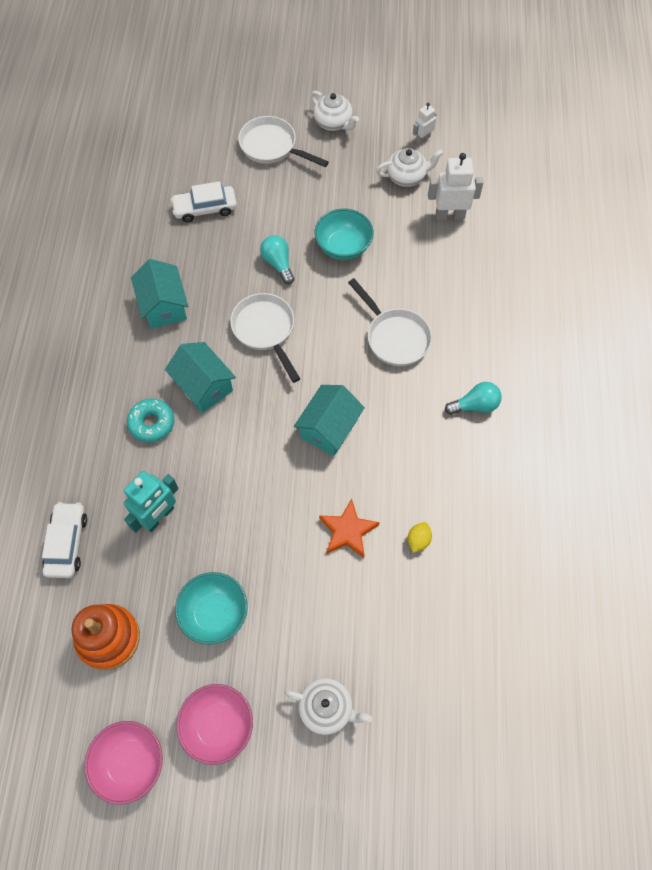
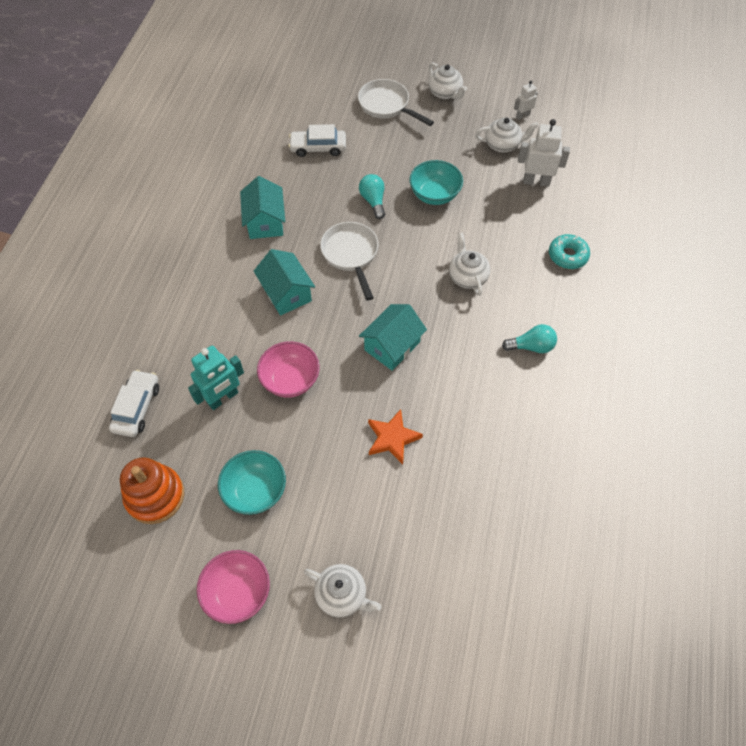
camera: 10 degrees right, 5 degrees down
(130, 763) = (150, 611): pink bowl -> pink bowl (290, 380)
(152, 423) = (234, 318): turquoise donut -> turquoise donut (567, 256)
(395, 337) = (467, 277): white pan -> white teapot
(418, 540) = (457, 457): yellow lemon -> none

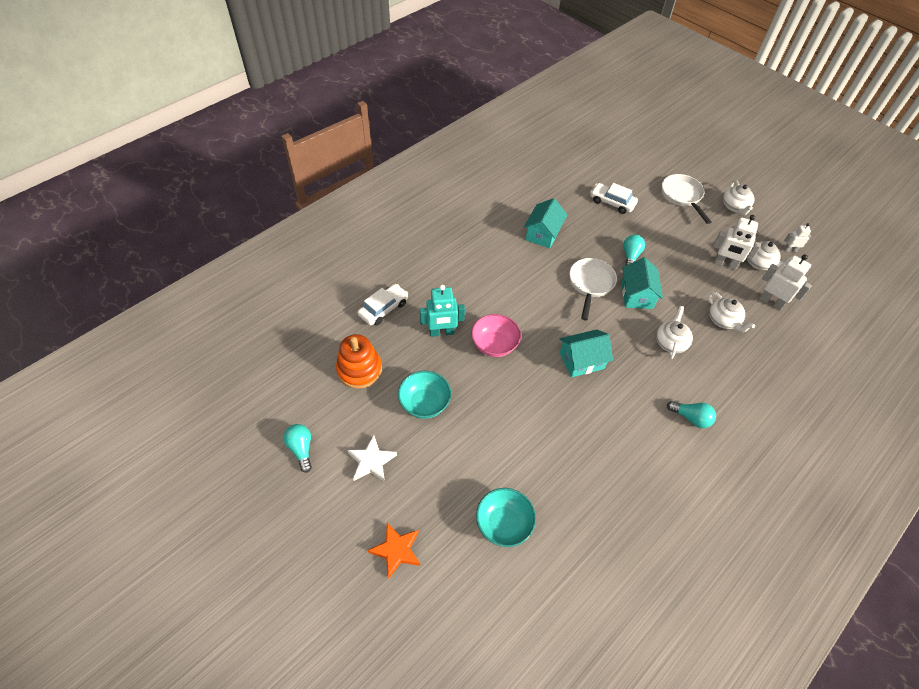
camera: 30 degrees right, 5 degrees down
(146, 629) = (301, 449): none -> turquoise light bulb
(237, 592) = (371, 461): pink bowl -> white star
(286, 293) = (528, 287): turquoise house -> turquoise house (637, 295)
(342, 595) = (438, 506): white teapot -> white teapot (723, 321)
(392, 438) = (541, 423): orange star -> orange star (396, 550)
(434, 195) = (680, 273): turquoise bowl -> turquoise bowl (503, 524)
(471, 162) = (724, 264): none -> white robot
(567, 256) = (764, 368): turquoise donut -> none

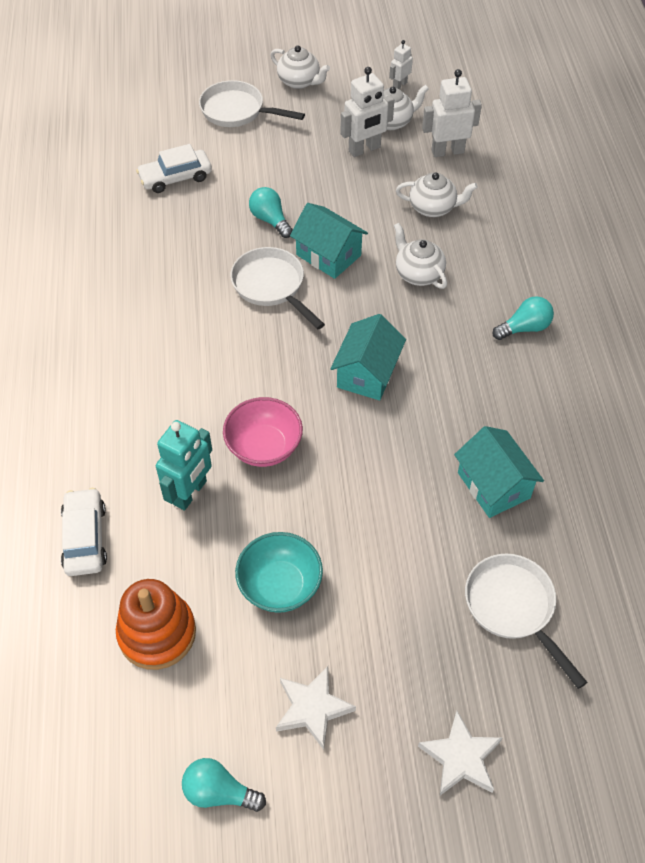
camera: 50 degrees left, 0 degrees up
(396, 550) = (460, 757): orange star -> white star
(503, 524) = (513, 608): turquoise bowl -> white pan
(543, 234) = (149, 277): turquoise house -> turquoise house (493, 485)

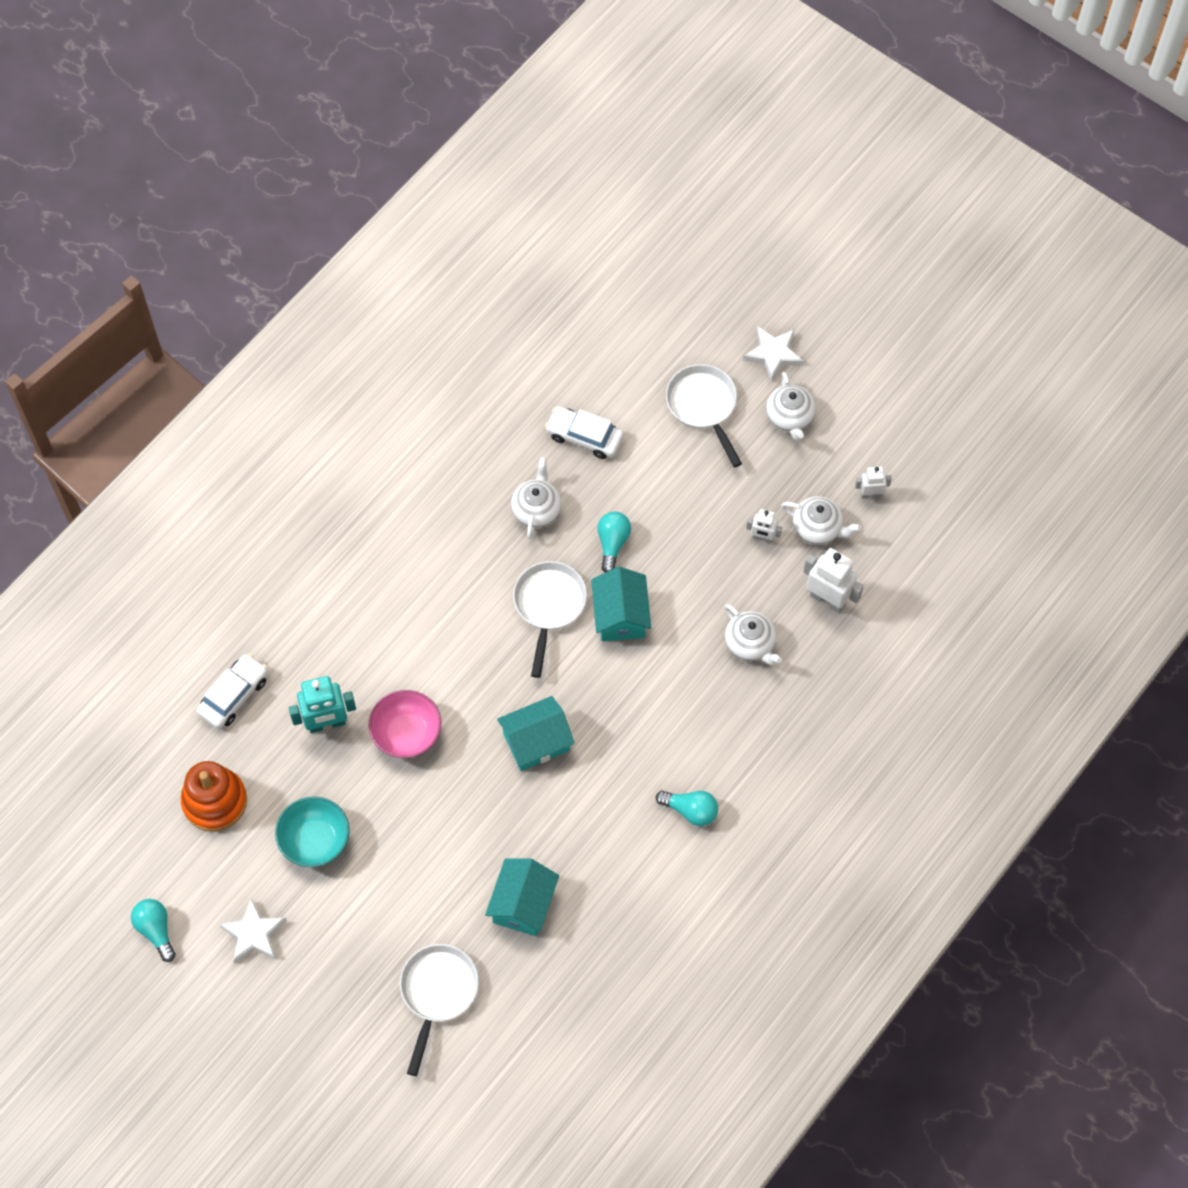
camera: 45 degrees right, 10 degrees up
(364, 149) = (762, 538): white robot -> white robot, size x0.57
(418, 273) = (668, 693): white teapot -> white teapot (536, 509)
(460, 757) = (304, 1044): white star -> white star (773, 354)

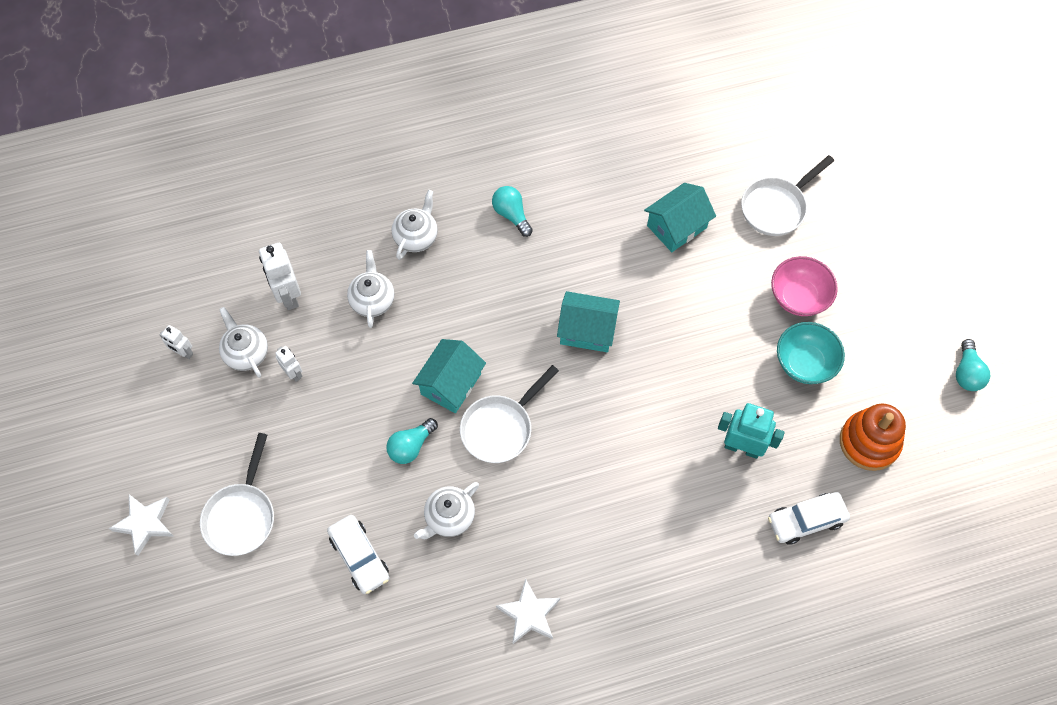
camera: 145 degrees left, 0 degrees up
(254, 934) = (890, 324): white star -> white star (529, 614)
(407, 734) = (682, 399): pink bowl -> pink bowl (798, 297)
(790, 417) = (183, 458): white teapot -> white teapot (416, 237)

